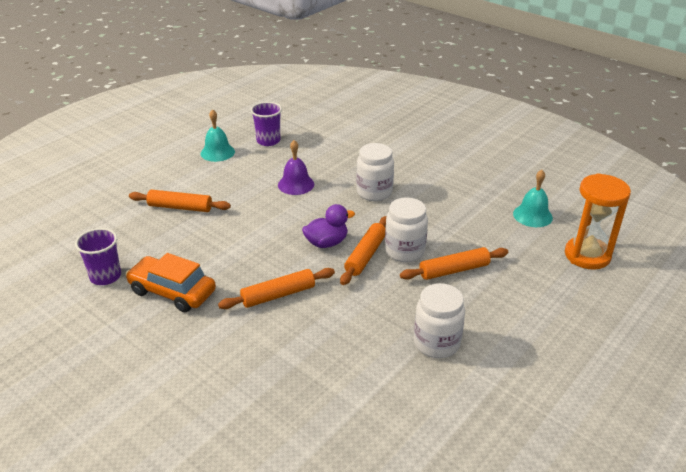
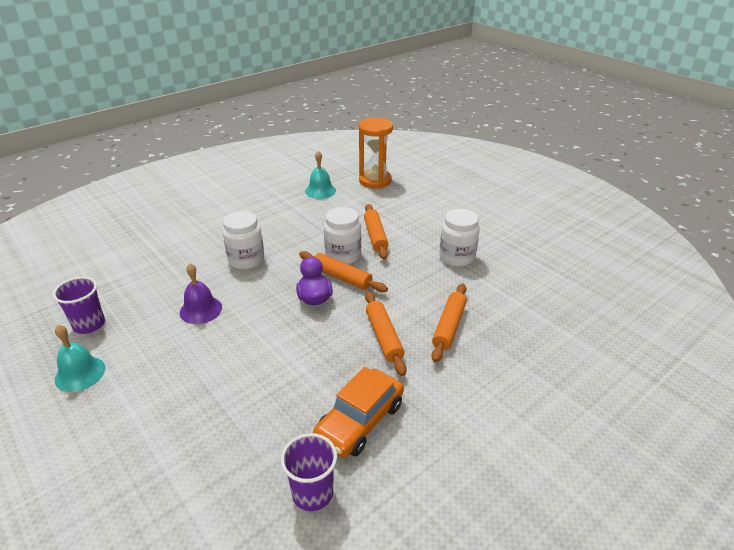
camera: 80 degrees left, 0 degrees up
(180, 207) = (192, 414): orange rolling pin -> orange rolling pin (449, 326)

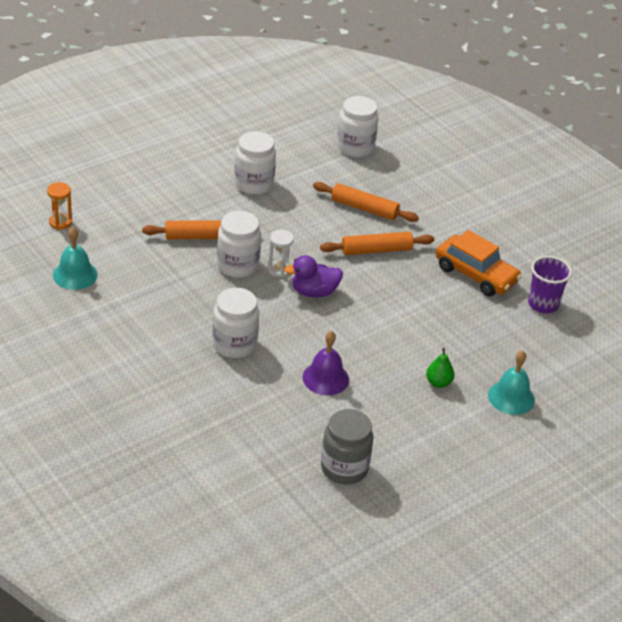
camera: 90 degrees left, 5 degrees up
(80, 373) = (420, 460): turquoise bell -> turquoise bell (511, 397)
(89, 324) = (344, 468): purple cup -> grey jar
(183, 387) = (438, 383): none -> green pear
(341, 277) = (279, 270): orange rolling pin -> white hourglass
(375, 181) = (60, 222): orange hourglass -> orange hourglass, size x0.50
(551, 317) = (355, 147): none -> white jar

